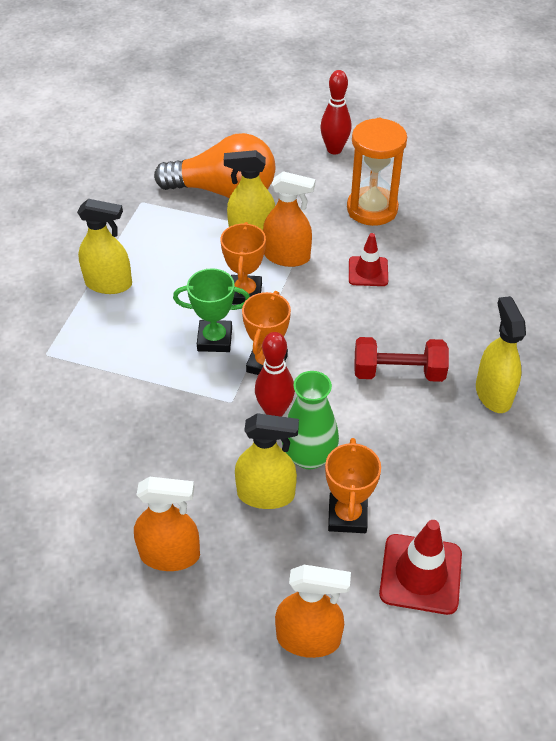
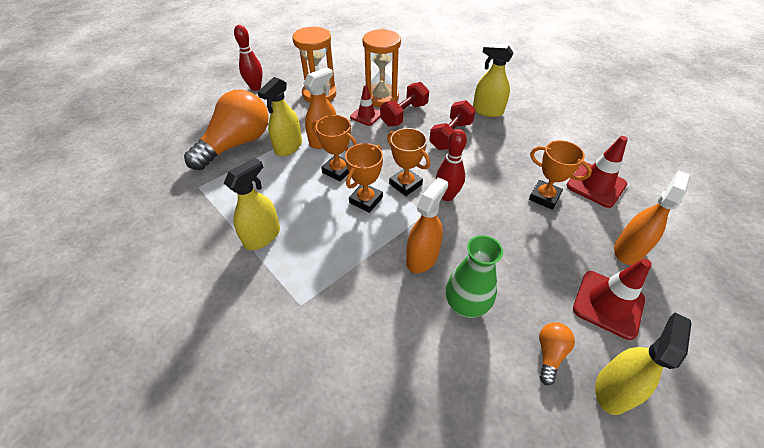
camera: 60 degrees left, 0 degrees up
(96, 583) = (549, 354): none -> orange light bulb
(170, 555) = (540, 296): orange spray bottle -> orange spray bottle (422, 257)
(198, 630) = (608, 304): none -> red traffic cone
(215, 339) = (366, 200): green trophy -> orange trophy
(266, 494) = (511, 226): yellow spray bottle -> yellow spray bottle (613, 389)
(309, 456) = (491, 195): green vase -> green vase (466, 305)
(402, 307) = (404, 114): none -> red dumbbell
(420, 269) = (381, 97): none -> orange hourglass

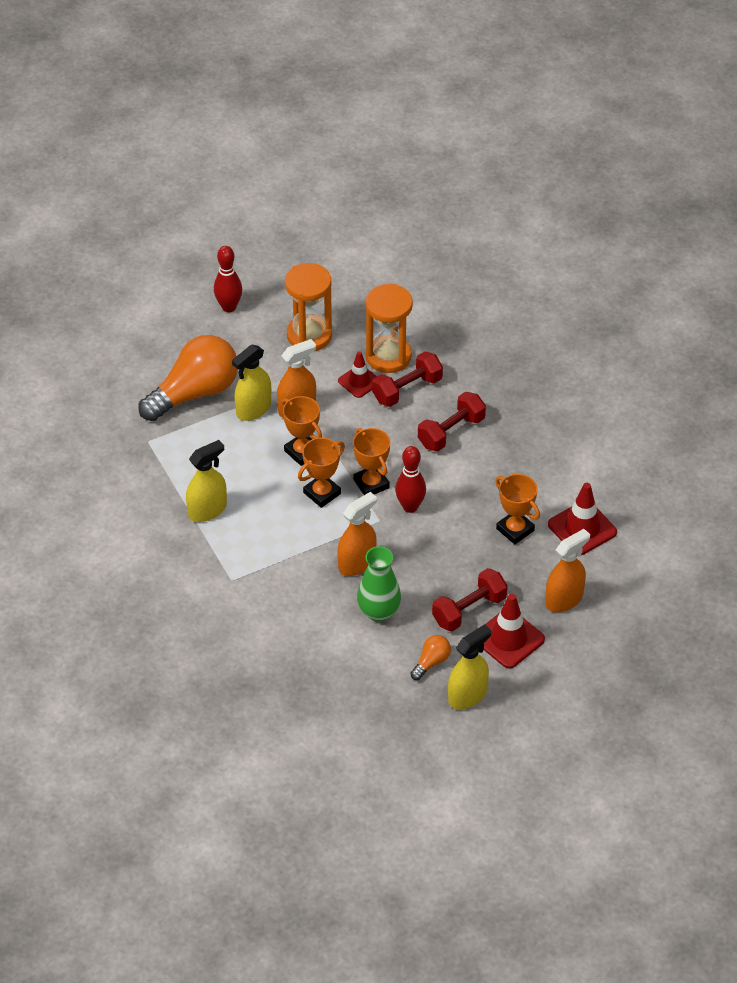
camera: 15 degrees right, 0 degrees up
(487, 111) = (515, 405): yellow spray bottle -> none
(551, 281) = (469, 610): none -> red dumbbell

